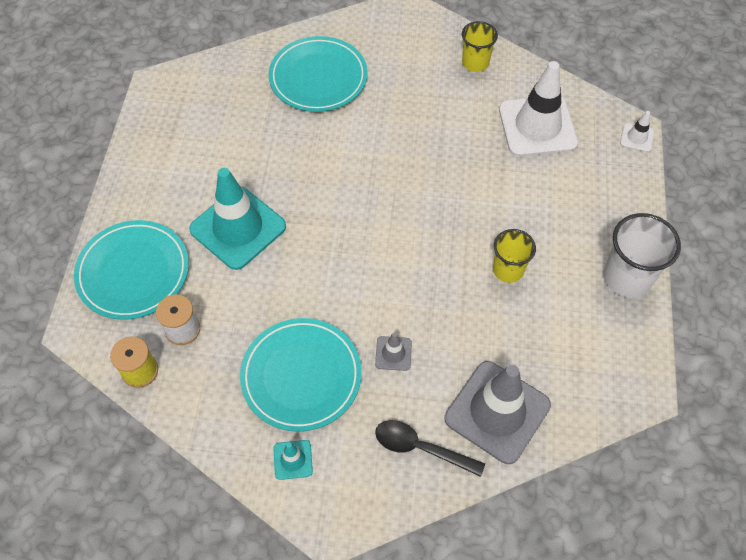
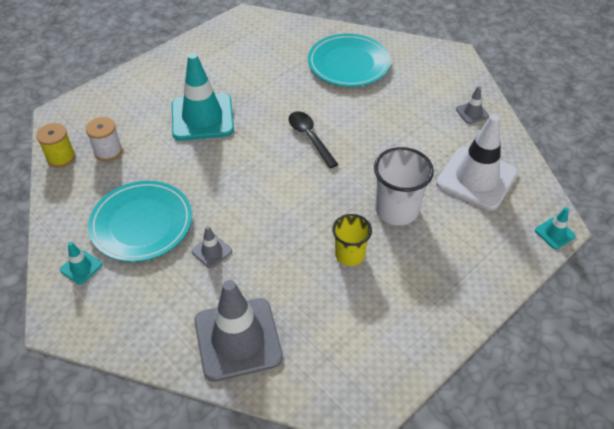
camera: 40 degrees right, 10 degrees down
(133, 272) = (119, 104): turquoise plate -> none
(421, 448) = (162, 322): black spoon -> black spoon (310, 138)
(475, 62) = (472, 113): yellow cup -> grey traffic cone
(627, 277) = (438, 322): white cup -> white cup (396, 210)
(637, 137) = (554, 233): white traffic cone -> turquoise traffic cone

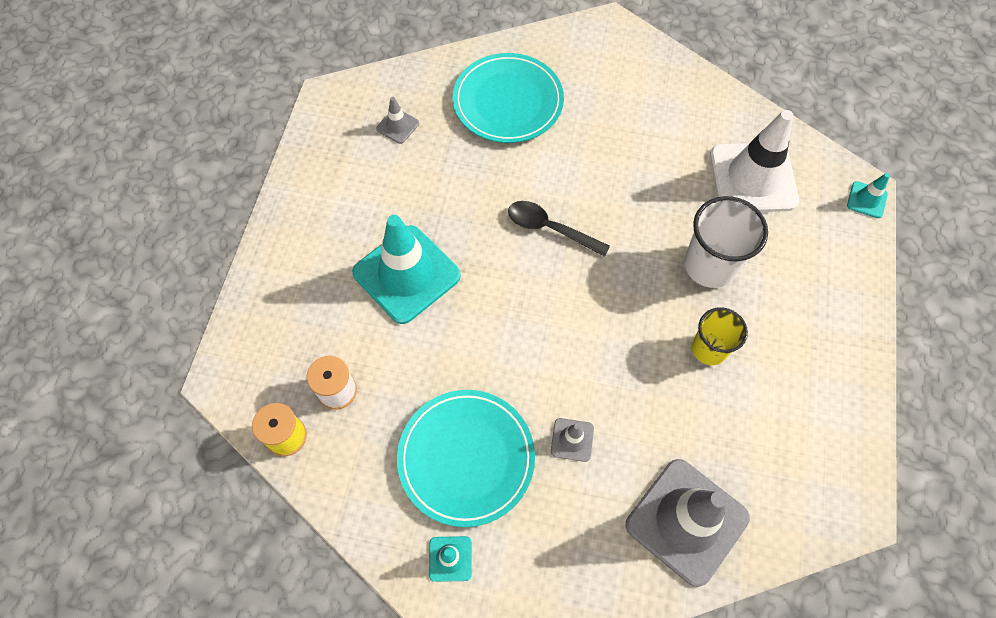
camera: 35 degrees left, 15 degrees up
(472, 113) = (686, 96): grey traffic cone -> grey traffic cone (397, 126)

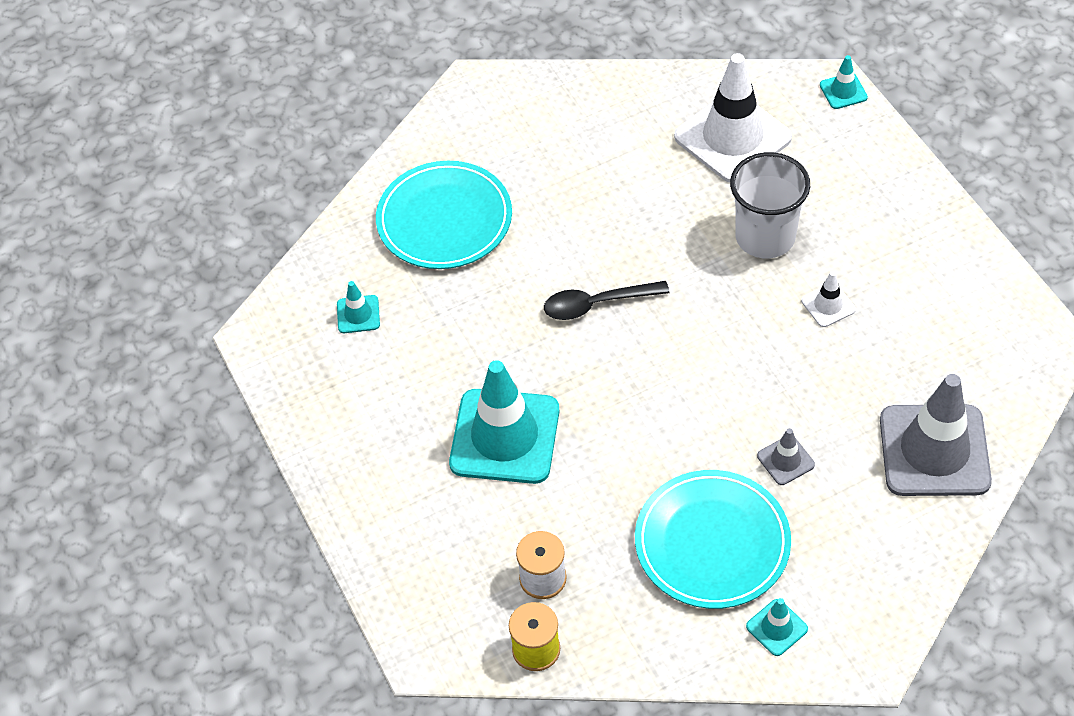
camera: 35 degrees left, 10 degrees down
(397, 126) = (358, 314): grey traffic cone -> turquoise traffic cone
(709, 349) = (828, 305): yellow cup -> white traffic cone

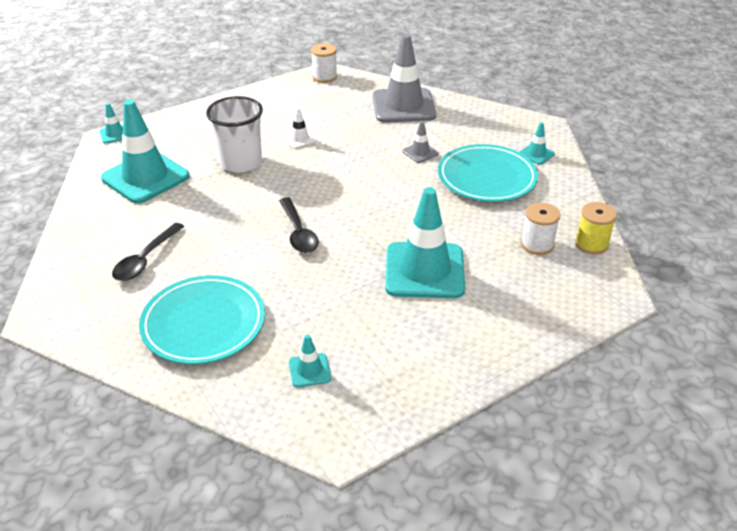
camera: 100 degrees left, 15 degrees down
(561, 158) = (146, 259): none -> black spoon
(732, 137) = (145, 177): white traffic cone -> turquoise traffic cone
(1035, 340) = (324, 77): none -> white spool

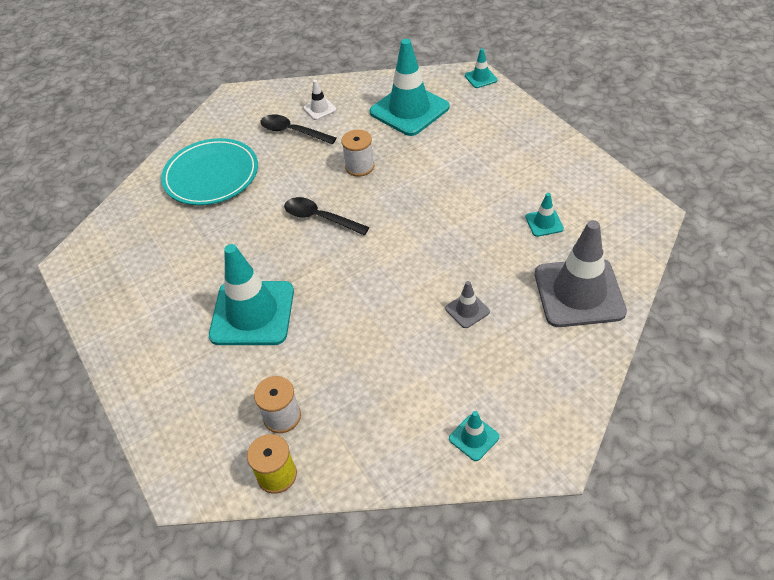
camera: 95 degrees right, 10 degrees up
(241, 162) = (437, 165): white cup -> none
(298, 232) = (320, 218): black spoon -> black spoon turned 45 degrees clockwise
(300, 139) = (486, 203): white traffic cone -> white traffic cone (319, 109)
(309, 370) = (146, 240): turquoise traffic cone -> turquoise traffic cone (544, 223)
(324, 77) = (639, 212): white spool -> white spool (359, 167)
(487, 177) = (416, 376): turquoise plate -> none

